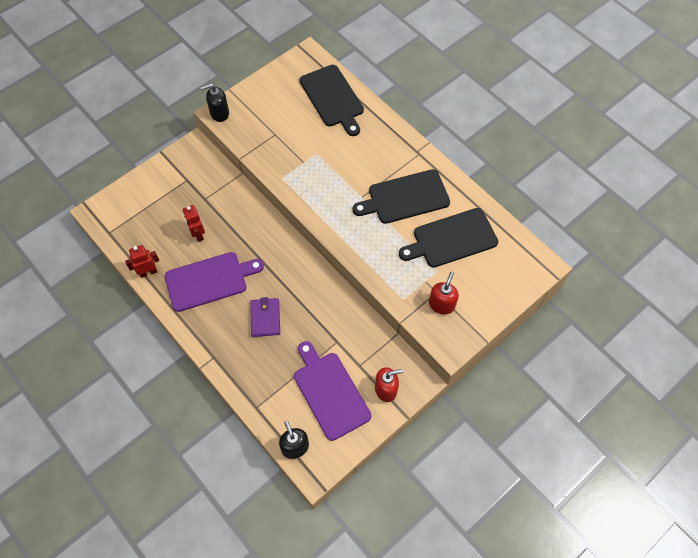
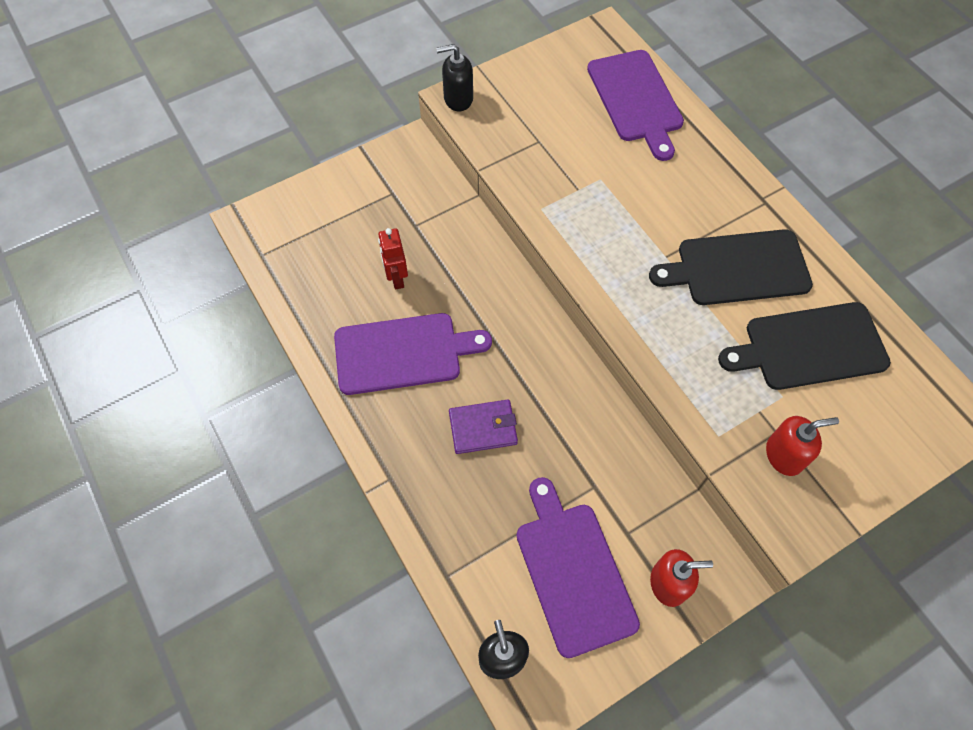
camera: 10 degrees right, 0 degrees up
(148, 272) = (310, 325): red robot -> none
(265, 318) = (483, 428): purple wallet -> purple wallet turned 75 degrees clockwise
(333, 98) = (636, 100): black cutting board -> purple cutting board
(441, 304) = (784, 455): red soap dispenser -> red soap dispenser turned 45 degrees clockwise

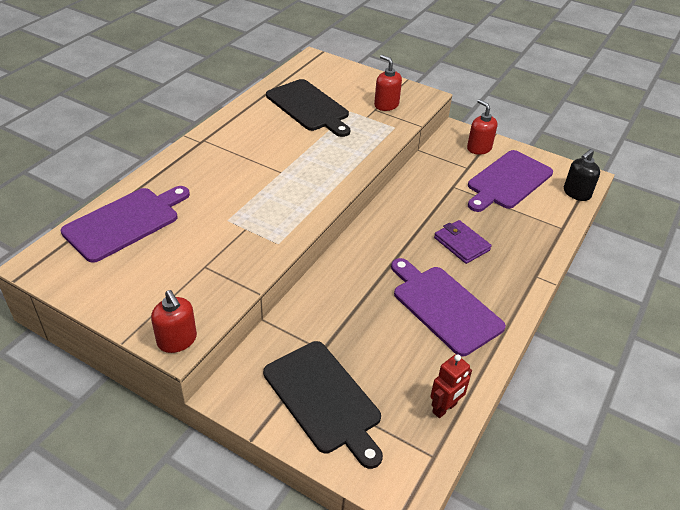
camera: 120 degrees left, 20 degrees down
(396, 278) = (383, 339): red robot -> red robot (444, 408)
(458, 99) = (177, 340): black soap dispenser -> red soap dispenser
(737, 268) = (269, 141): black cutting board -> black cutting board (324, 399)

